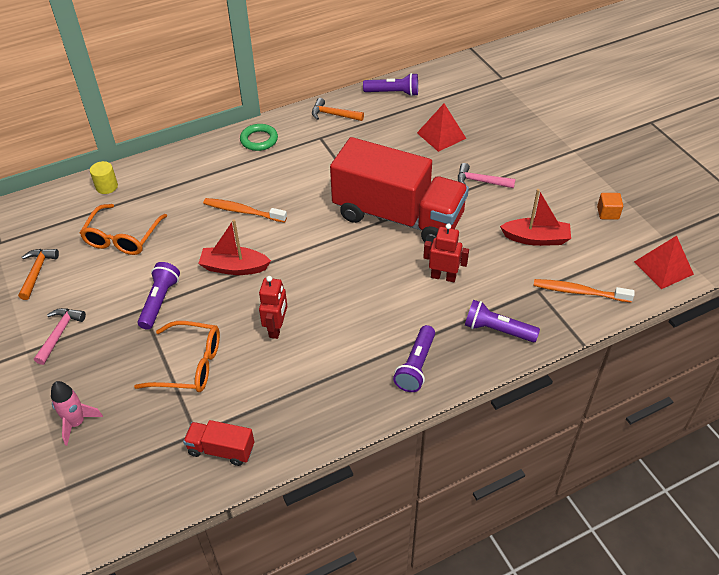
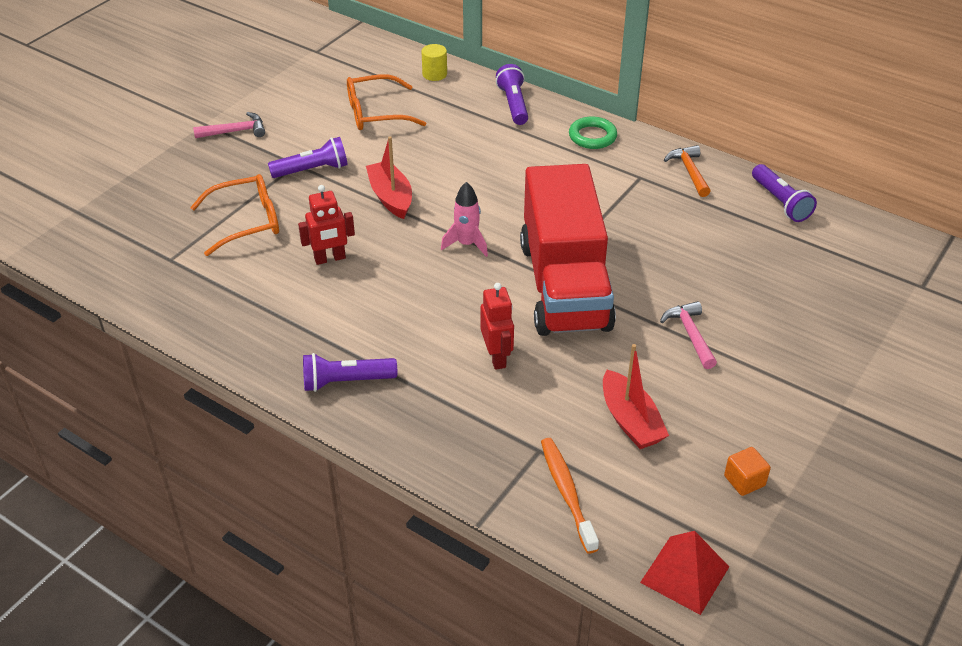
camera: 60 degrees right, 5 degrees down
(37, 272) = (297, 86): orange hammer -> none
(77, 423) = (144, 185): pink rocket -> pink rocket (467, 244)
(190, 365) = (247, 222): orange glasses -> orange glasses turned 90 degrees counterclockwise
(221, 450) = (160, 283): red truck -> none
(243, 211) = (474, 170): orange toothbrush -> none
(441, 135) = (743, 270): red pyramid -> none
(497, 330) = (445, 433): purple flashlight -> purple flashlight (513, 104)

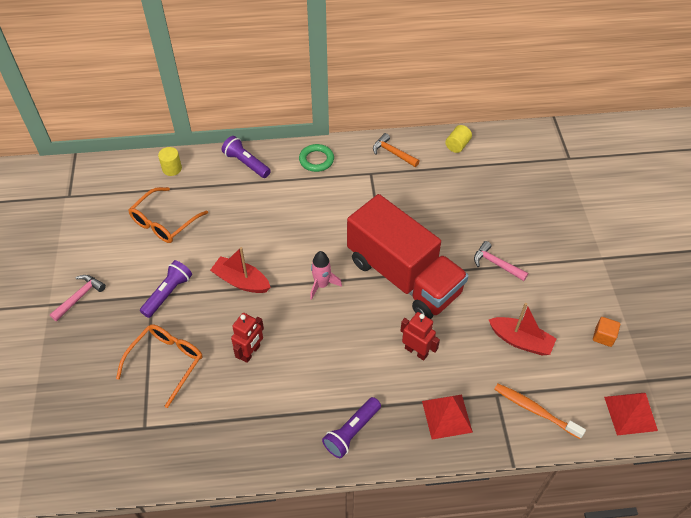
camera: 40 degrees left, 10 degrees up
(459, 432) = (446, 416): none -> red pyramid
(780, 202) = (457, 145): purple flashlight -> yellow cylinder

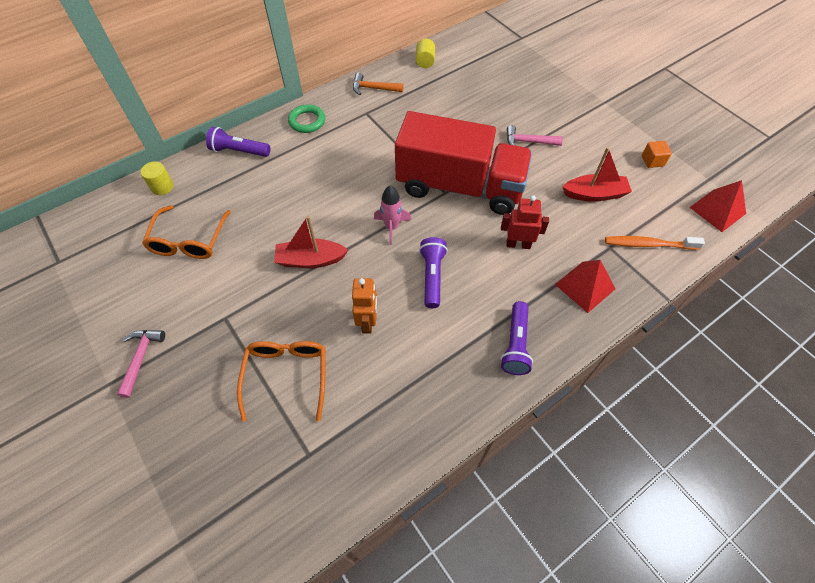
camera: 30 degrees left, 5 degrees up
(168, 293) = (241, 307): purple flashlight -> purple flashlight (432, 276)
(250, 352) = (368, 321): red robot -> orange robot

